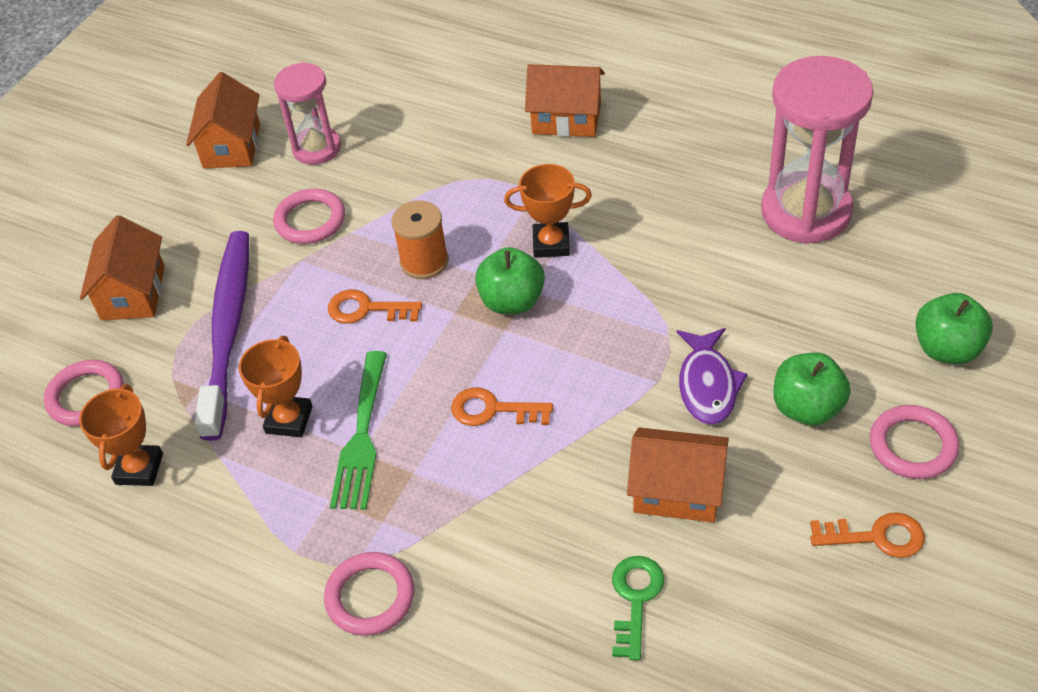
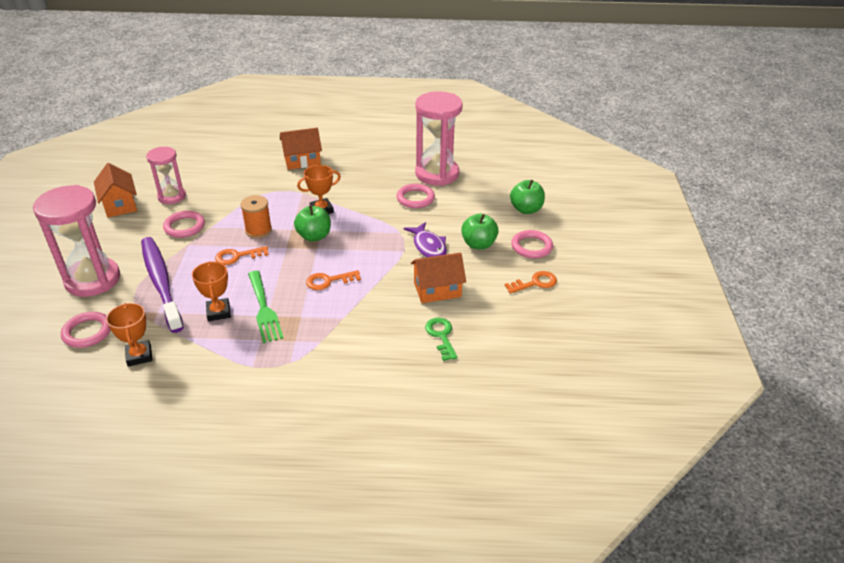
camera: 30 degrees left, 10 degrees down
(133, 293) = (93, 280): orange house -> pink hourglass
(370, 597) = (306, 373): pink ring -> pink ring (415, 198)

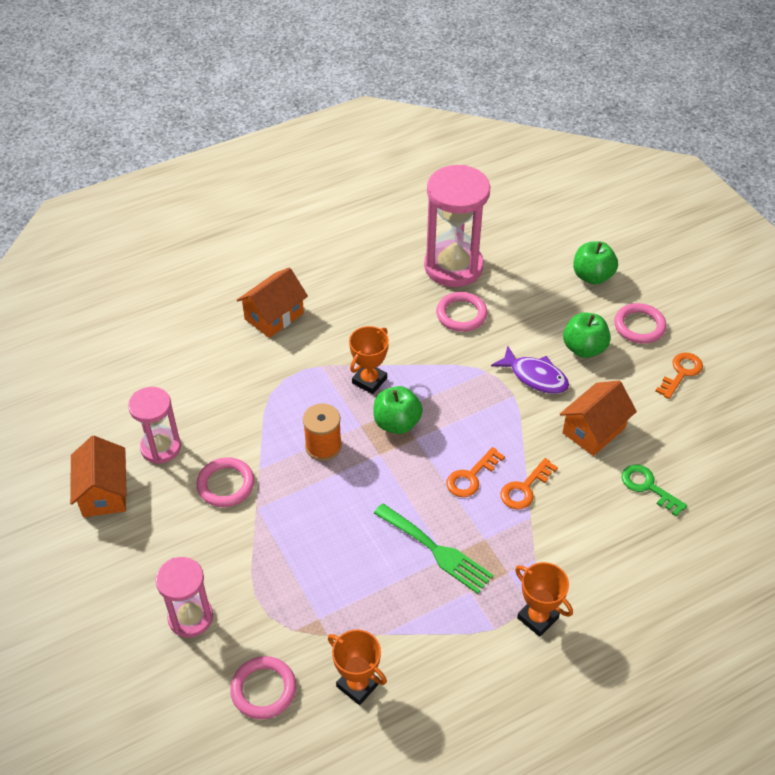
camera: 30 degrees left, 10 degrees up
(93, 280) = (190, 617): pink hourglass -> pink hourglass, size x0.60
(120, 205) = (104, 492): orange house -> orange house turned 45 degrees clockwise
(161, 282) = (280, 577): purple toothbrush -> none
(218, 312) = (389, 581): orange trophy -> orange trophy (537, 618)
(237, 256) = (335, 495): orange key -> orange key (525, 488)

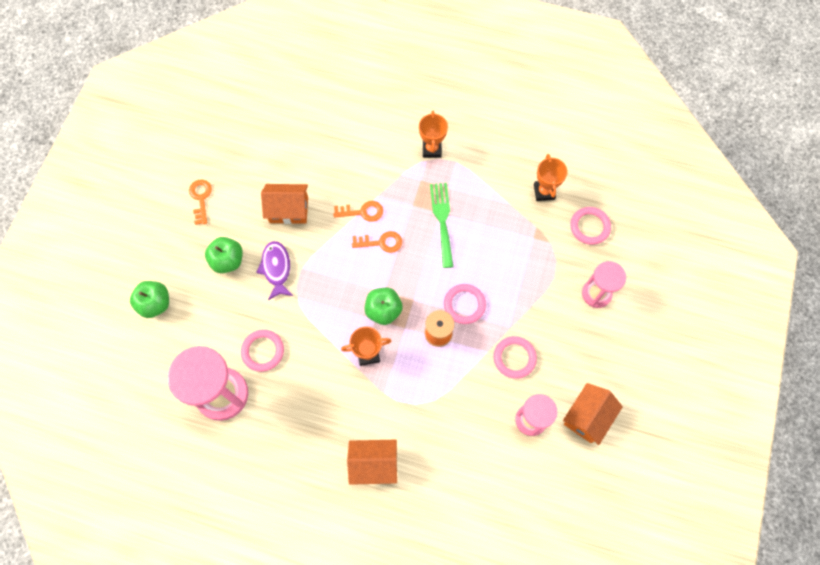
camera: 135 degrees left, 20 degrees up
(639, 326) = (179, 245): pink ring -> pink ring (464, 305)
(648, 487) = (304, 159): green key -> none
(681, 373) = (201, 198): orange key -> orange key turned 90 degrees clockwise

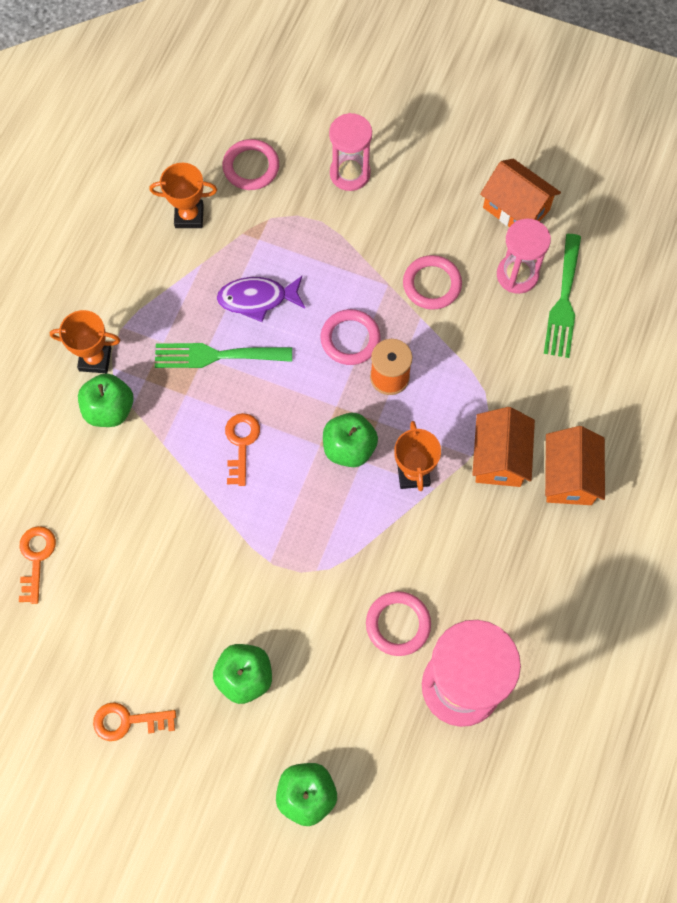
camera: 85 degrees left, 0 degrees up
(276, 268) = (266, 600): purple fish -> purple fish (257, 299)
(288, 210) = (168, 578): orange house -> orange house (499, 458)
(362, 212) = (187, 467): orange key -> orange key (36, 558)
(398, 162) = (109, 409): none -> green apple
(513, 456) = (563, 302): none -> green fork

